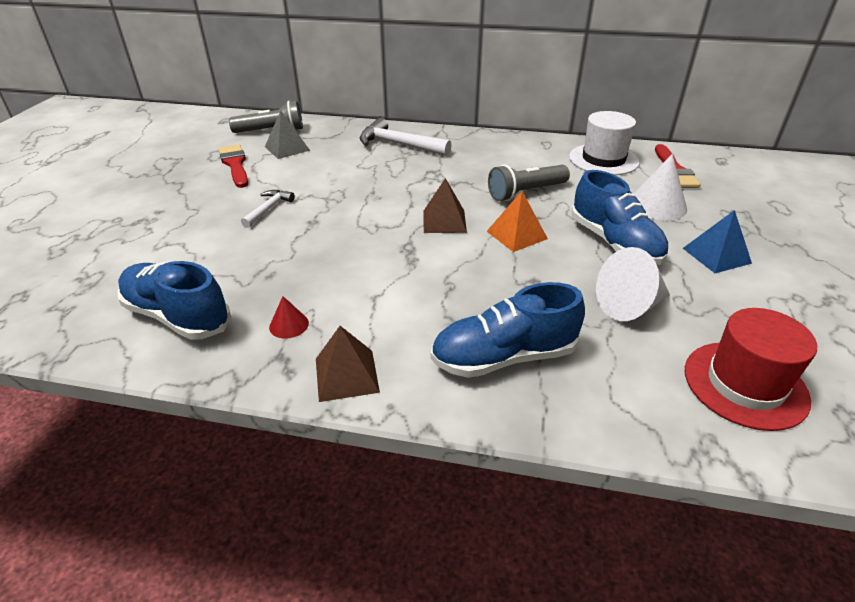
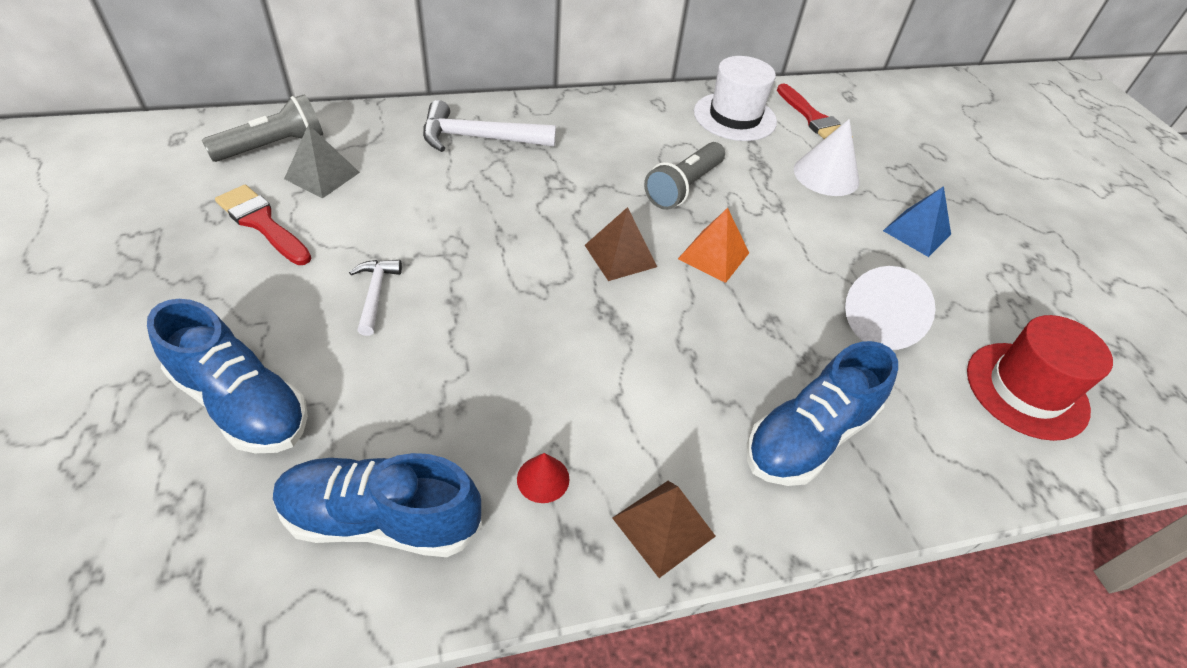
camera: 30 degrees left, 10 degrees up
(614, 243) = (818, 241): blue shoe -> blue shoe (242, 403)

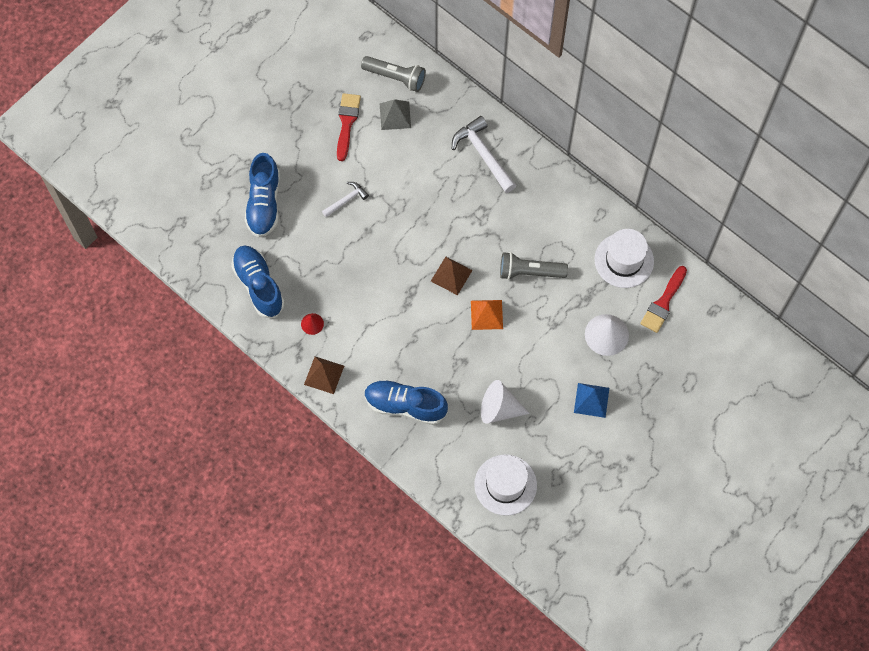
camera: 60 degrees right, 20 degrees up
(1026, 390) = (505, 485): red hat -> white hat

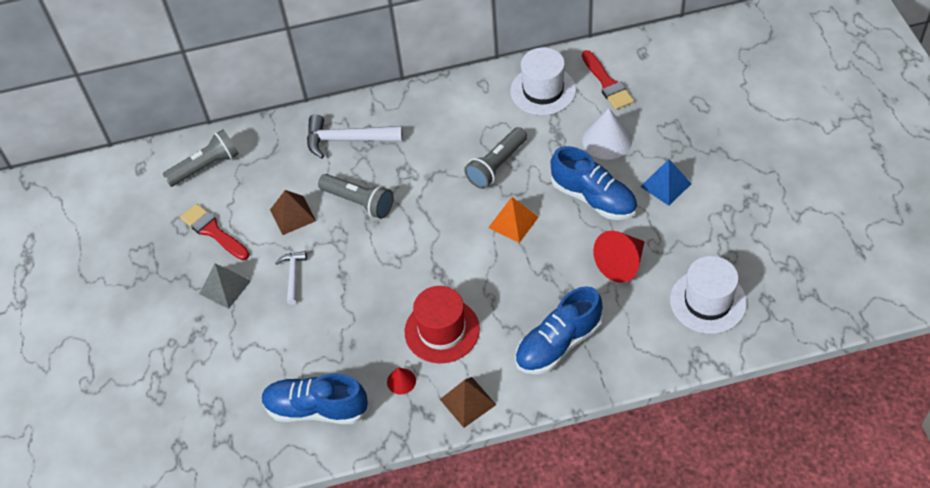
camera: 50 degrees left, 15 degrees down
(264, 203) = (230, 352): blue shoe -> blue shoe (594, 198)
(367, 324) = (442, 330): none -> red hat
(395, 115) = (243, 188): grey pyramid -> grey pyramid (225, 287)
(434, 200) = (359, 202): none -> grey flashlight
(451, 275) = (449, 229): brown pyramid -> brown pyramid (293, 215)
(499, 409) = (621, 264): white cone -> red cone

